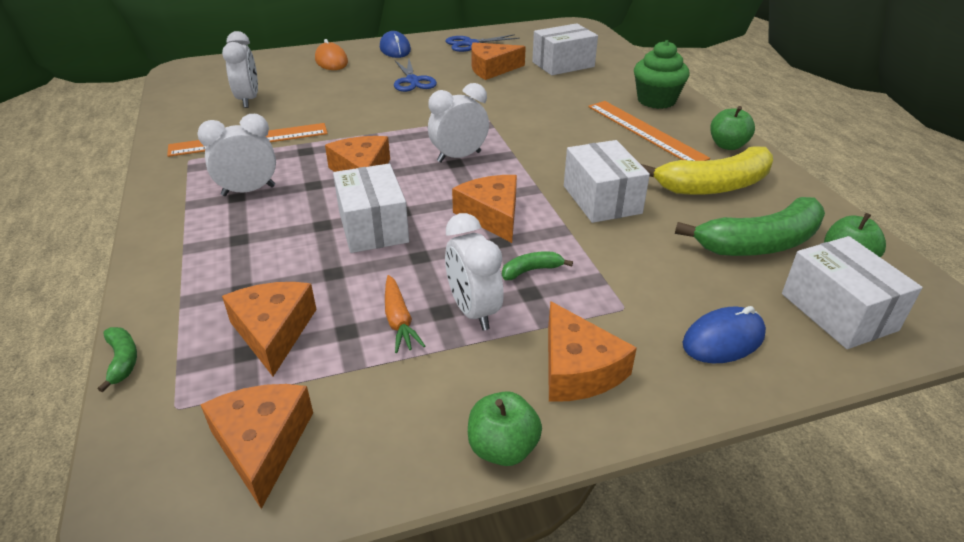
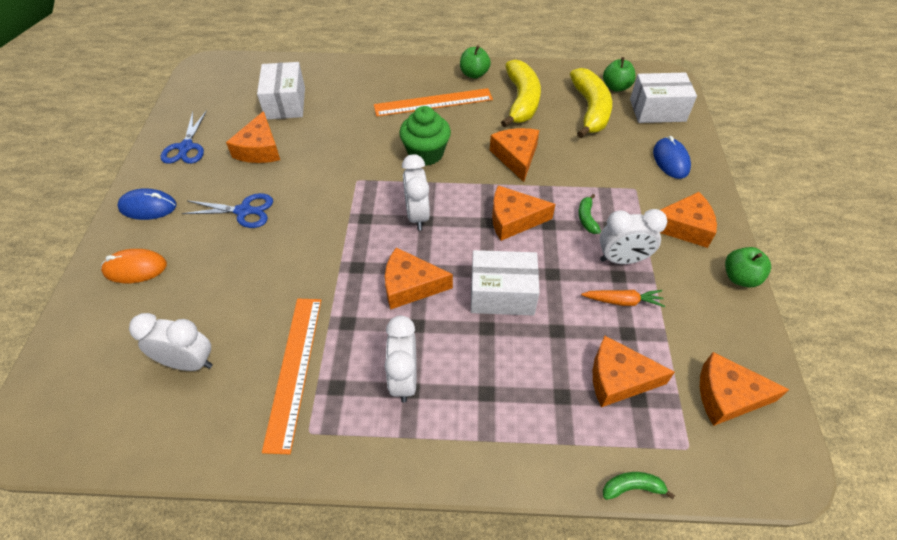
camera: 70 degrees left, 15 degrees up
(601, 199) = (516, 157): white box -> orange cheese
(656, 100) = (389, 79): green cupcake -> green cupcake (426, 153)
(760, 243) = (590, 110): green banana -> yellow banana

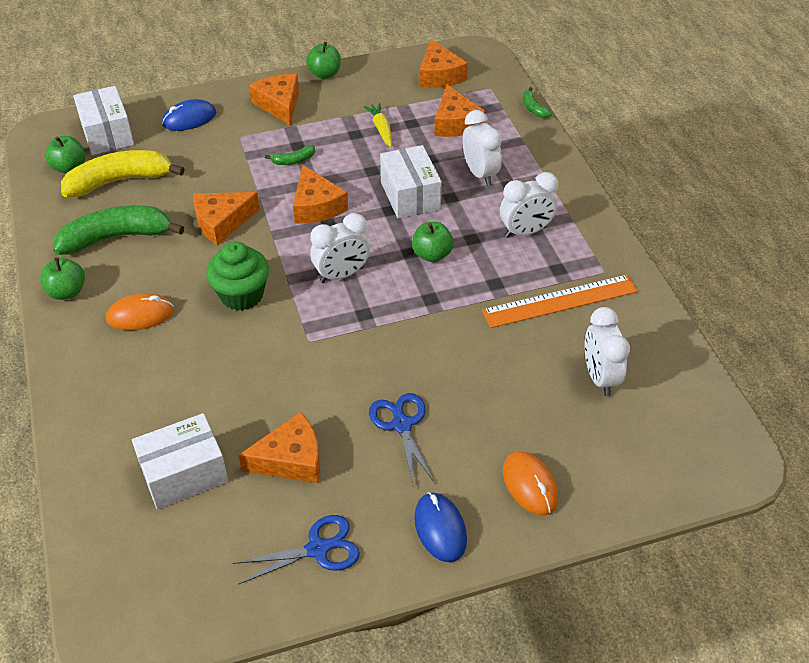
camera: 110 degrees left, 5 degrees down
(410, 286) = (432, 254): orange cheese -> green apple
(433, 102) = (140, 315): orange ruler -> orange mouse
(521, 101) = (116, 237): yellow banana -> green banana
(622, 259) = (335, 134): white clock -> white clock (480, 174)
(622, 301) = (381, 129): orange carrot -> yellow carrot

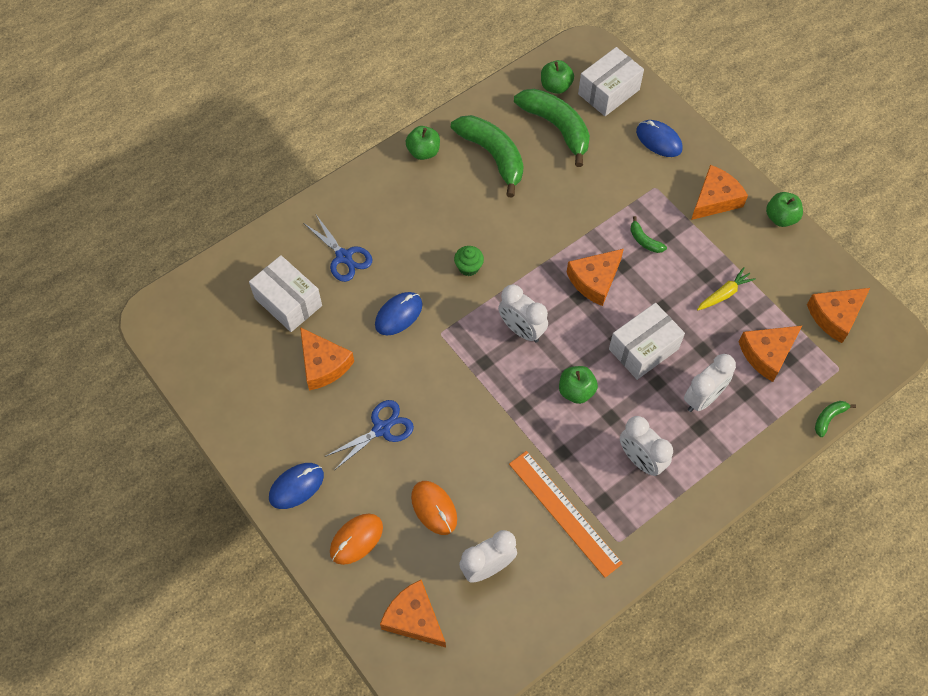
camera: 70 degrees right, 15 degrees up
(120, 181) = (557, 127): yellow banana -> green banana
(140, 315) = (420, 209): orange mouse -> orange mouse (434, 508)
(222, 222) = (542, 219): orange cheese -> orange cheese (414, 618)
(241, 295) = (468, 267): green cupcake -> green cupcake, size x0.57
(265, 371) = (398, 315): none -> blue mouse
(317, 549) = (254, 411): blue scissors -> blue scissors (344, 257)

